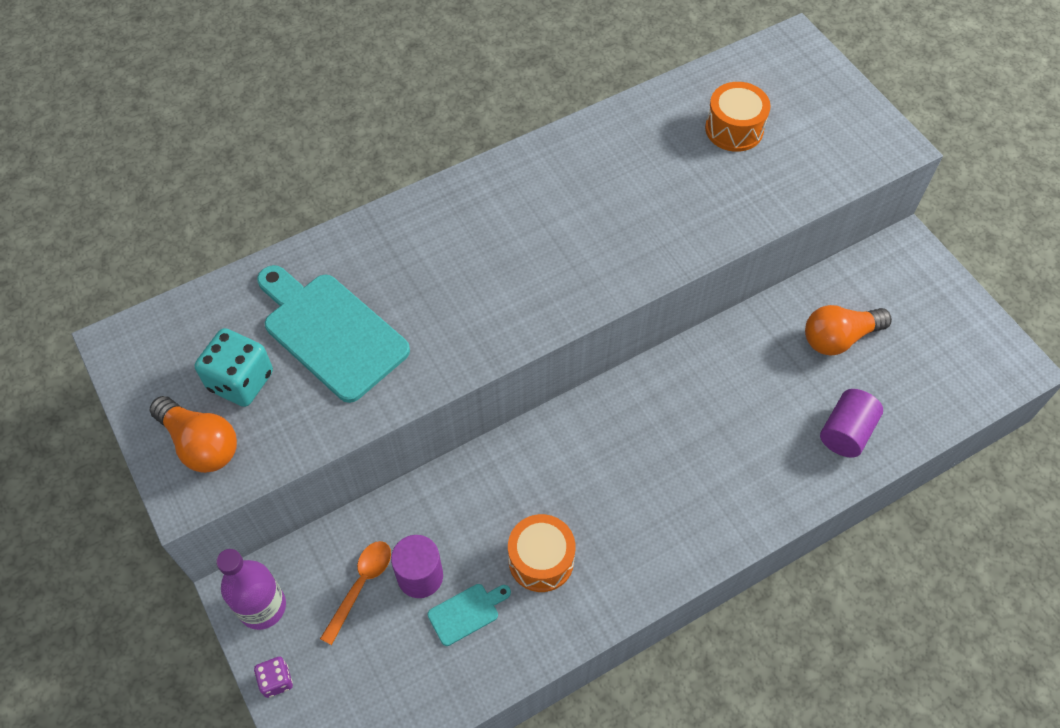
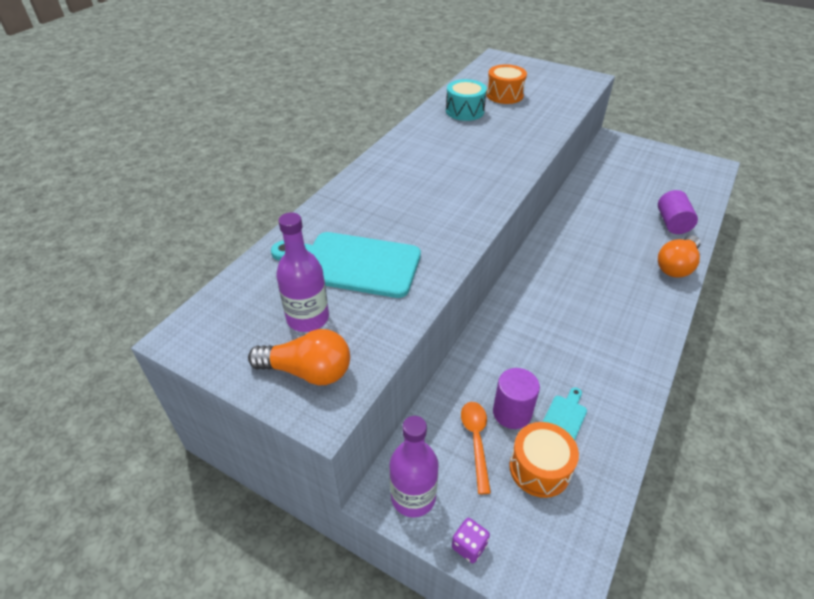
camera: 30 degrees left, 15 degrees down
(241, 381) = (308, 318): turquoise dice -> purple bottle
(541, 560) = (580, 362): orange drum -> orange drum (539, 468)
(651, 138) = (465, 111): none -> turquoise drum
(838, 338) = (623, 186): orange light bulb -> orange light bulb (676, 266)

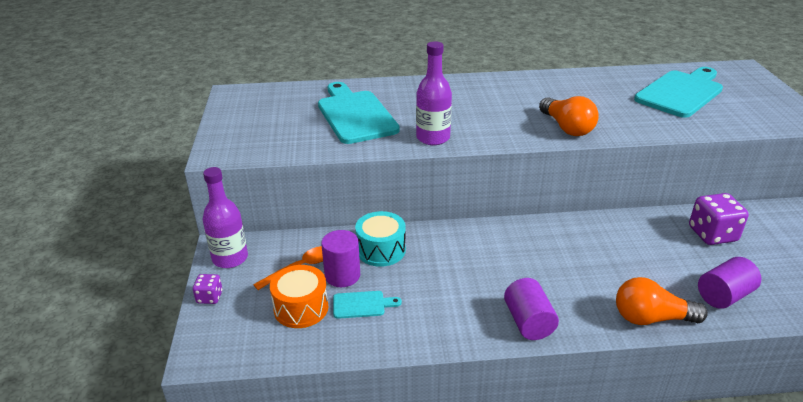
camera: 55 degrees right, 10 degrees down
(308, 318) = (287, 120): purple bottle -> purple bottle (433, 138)
(308, 371) = (243, 138): orange light bulb -> orange light bulb (567, 128)
(465, 111) = (617, 85): turquoise drum -> turquoise drum (381, 250)
(504, 95) = (681, 92): orange drum -> turquoise cutting board
(608, 189) = (712, 234): none -> purple dice
(647, 327) = (528, 322): none -> purple cylinder

